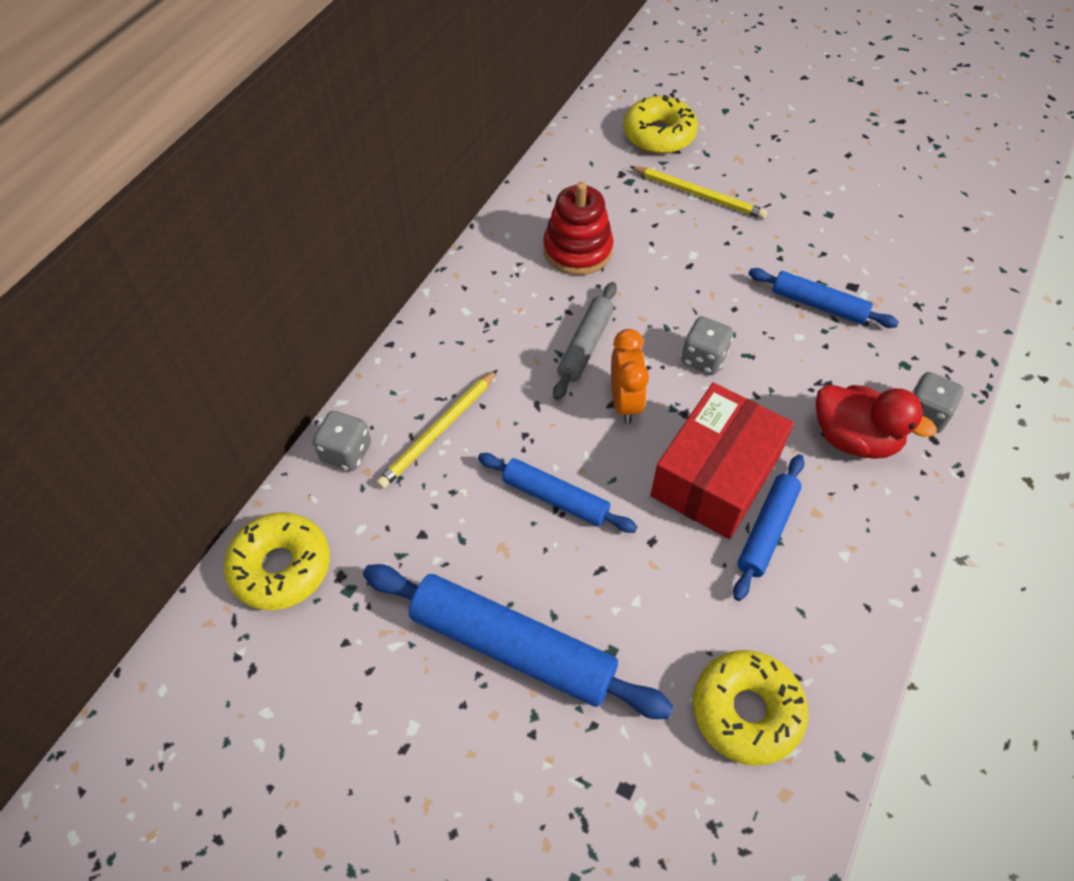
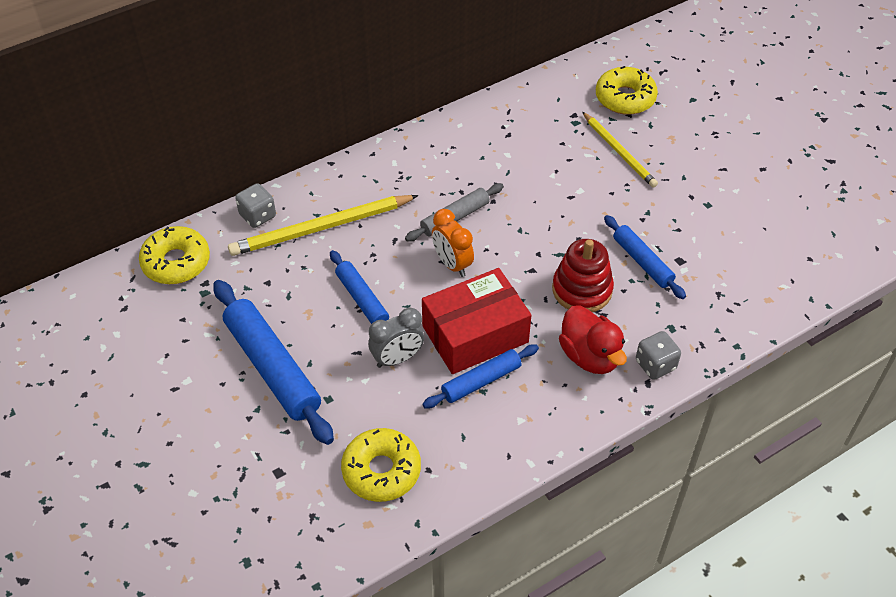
camera: 30 degrees right, 5 degrees down
(438, 431) = (321, 228): yellow pencil -> yellow pencil, size x1.54
(577, 250) = (499, 154): red stacking toy -> red stacking toy (582, 290)
(625, 402) = (452, 264): orange clock -> orange clock turned 120 degrees clockwise
(653, 553) = (397, 359): none -> grey clock
(703, 358) = (528, 260): grey dice -> none

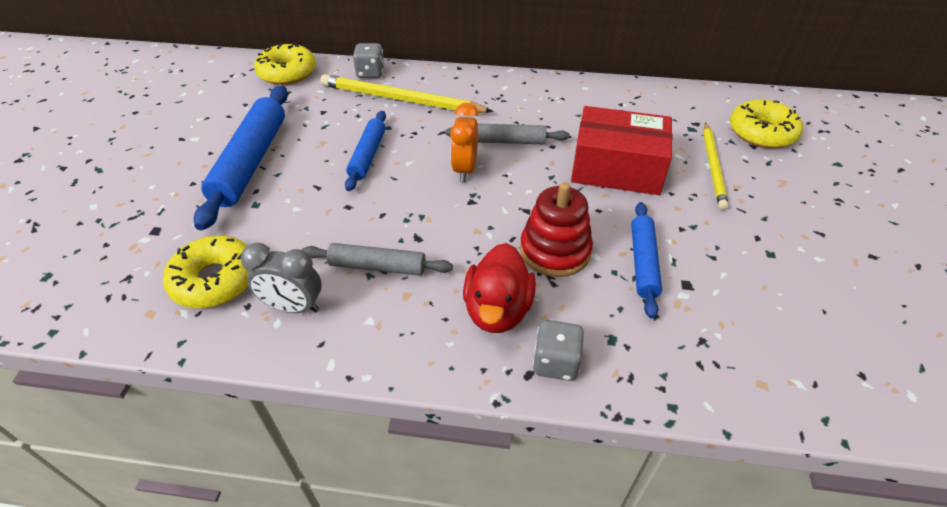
camera: 40 degrees right, 5 degrees down
(397, 359) = (338, 208): grey clock -> grey clock (293, 307)
(475, 334) = (419, 228): red box -> red box (616, 168)
(481, 381) = (377, 267): blue rolling pin -> grey rolling pin

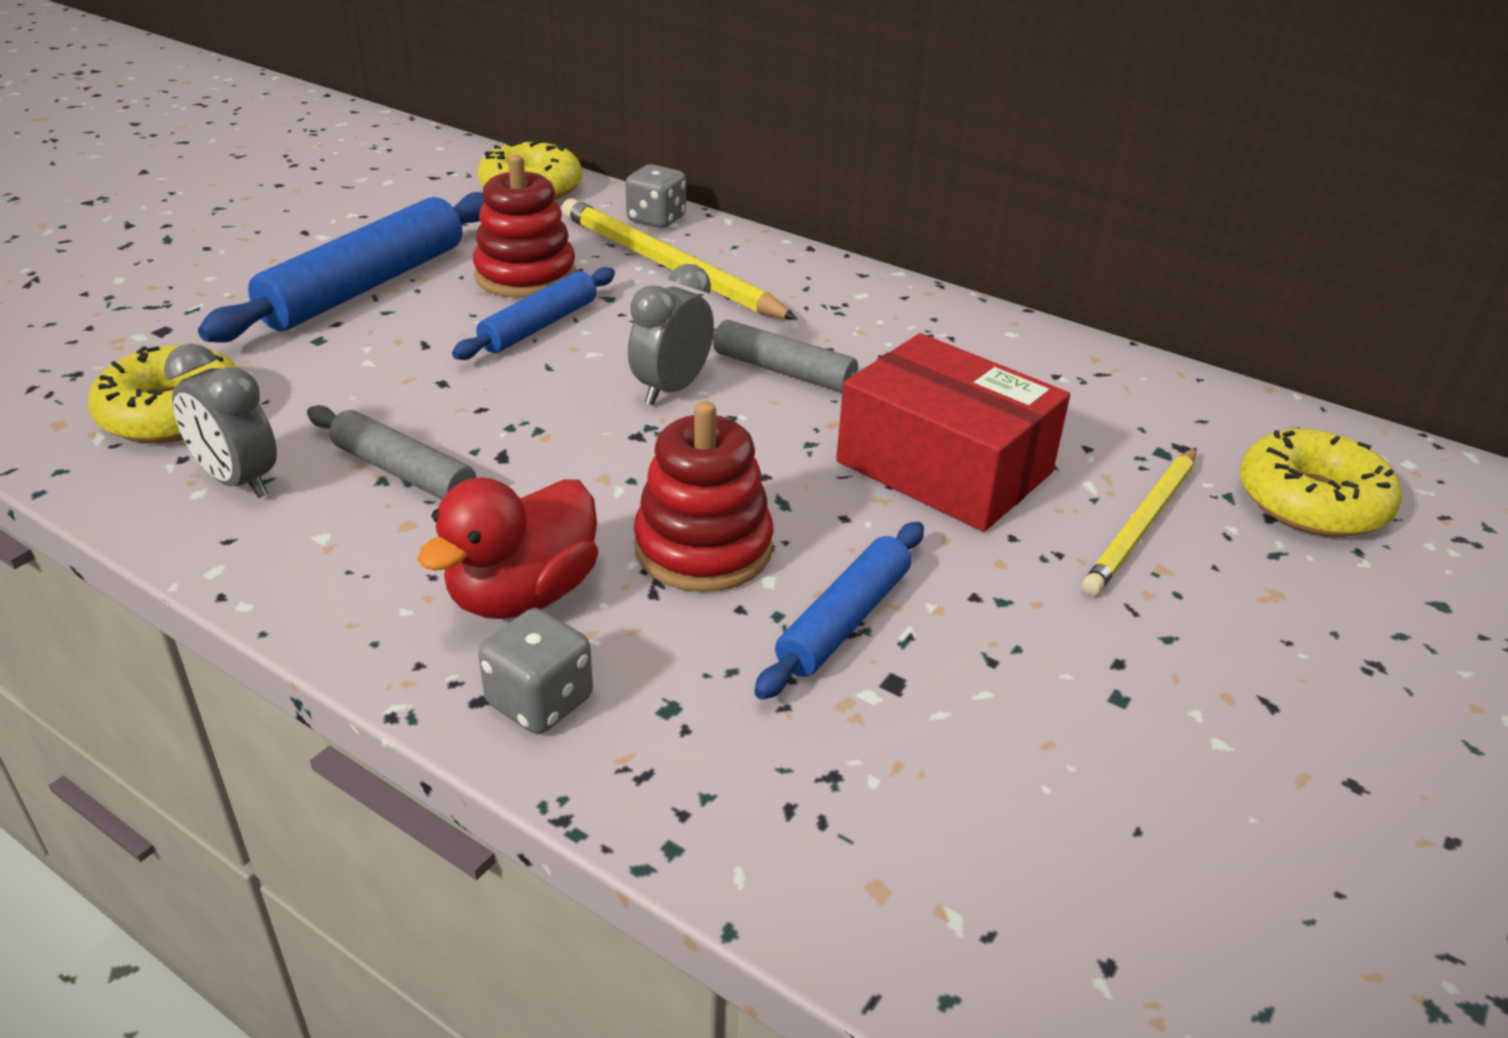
camera: 25 degrees right, 10 degrees down
(333, 128) = (525, 276): none -> red stacking toy
(465, 170) = (671, 389): orange clock -> grey clock

